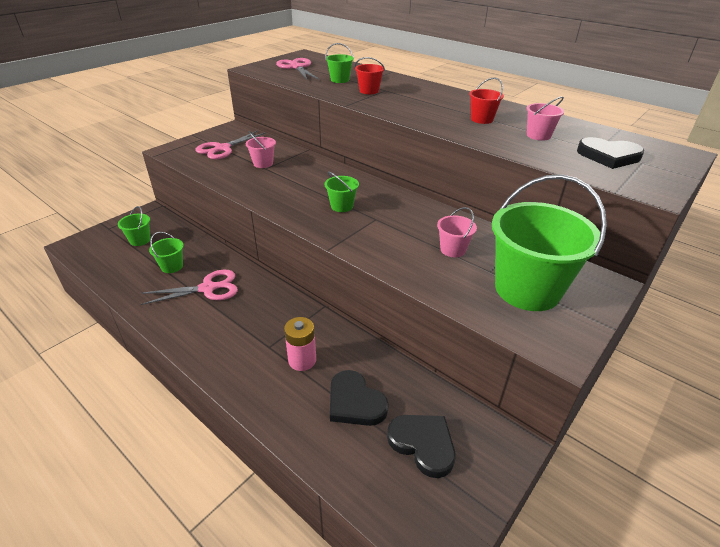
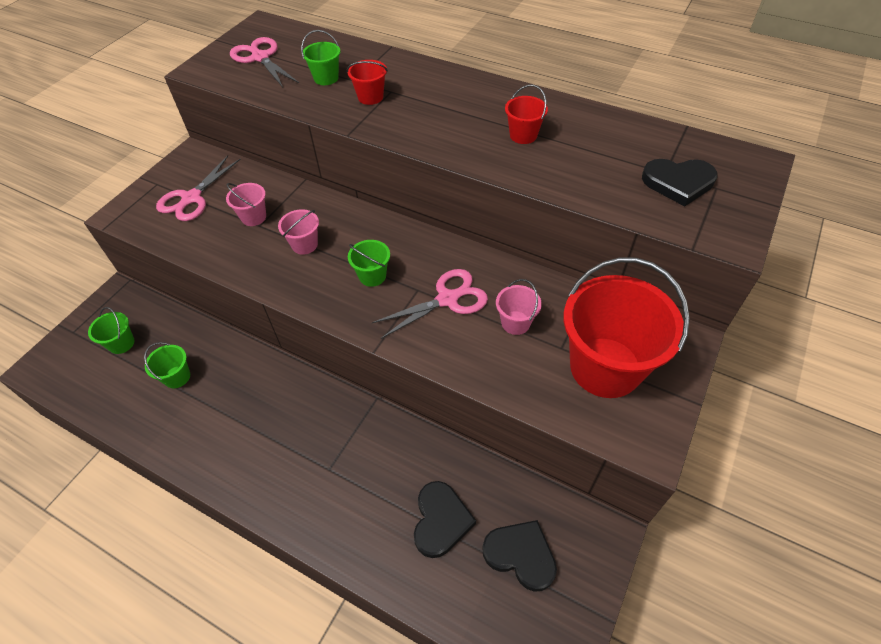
camera: 10 degrees left, 15 degrees up
(208, 288) = (232, 401): pink scissors -> pink scissors (447, 299)
(302, 360) = (371, 479): pink battery -> none
(355, 402) = (440, 520): black heart -> black heart turned 120 degrees counterclockwise
(527, 289) = (605, 367): green bucket -> red bucket
(538, 135) = (594, 157): pink bucket -> pink bucket (304, 245)

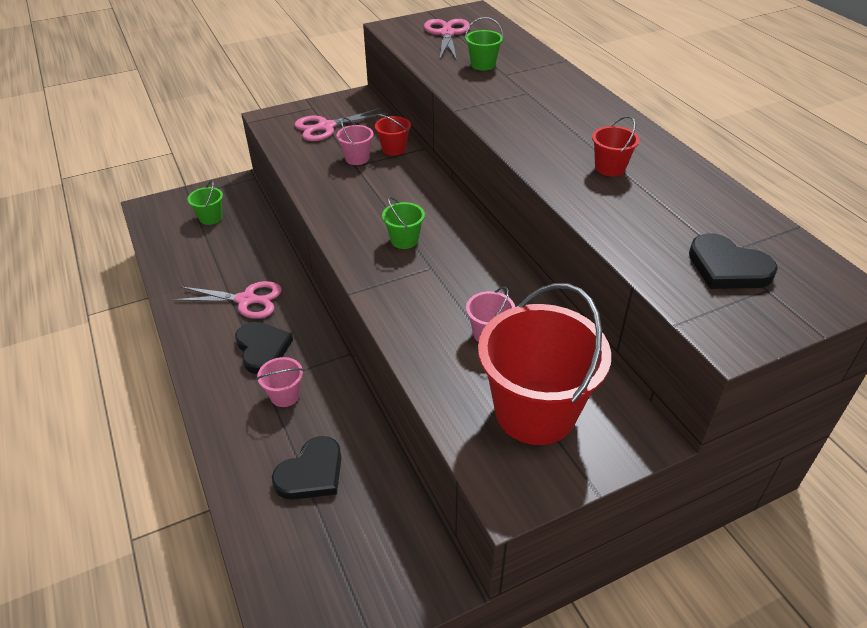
camera: 35 degrees right, 10 degrees down
(177, 377) = (224, 259): green bucket -> none
(304, 245) = (375, 194): pink bucket -> pink bucket (285, 395)
(370, 97) = (504, 90): red bucket -> red bucket (394, 149)
(447, 299) = (448, 286): pink scissors -> pink scissors (246, 300)
(520, 555) = (349, 543): black heart -> black heart (262, 349)

